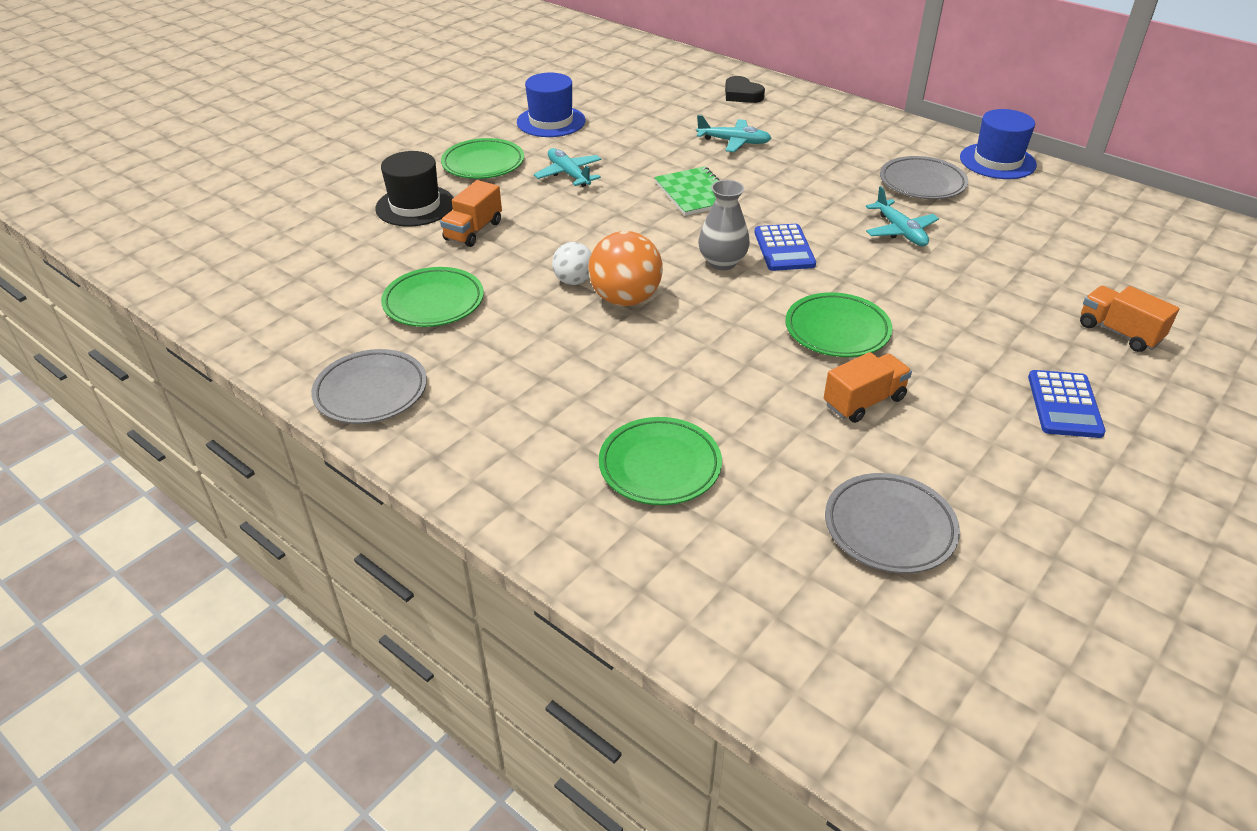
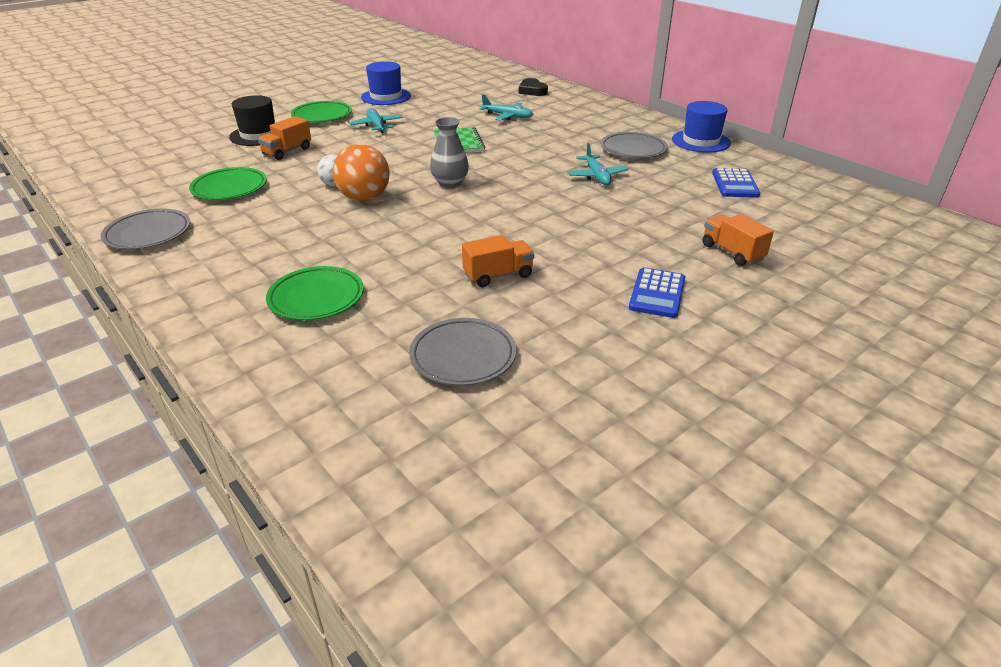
camera: 10 degrees right, 5 degrees down
(784, 248) = (501, 179): blue calculator -> blue calculator (735, 184)
(837, 330) = (507, 230): green plate -> none

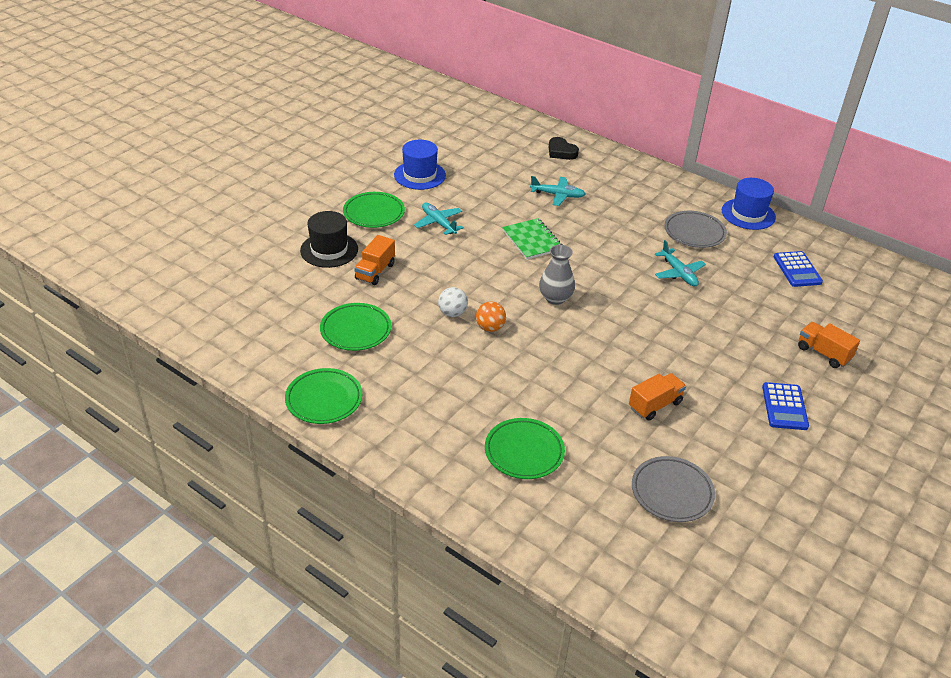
camera: 15 degrees left, 5 degrees up
(148, 234) = (324, 399): grey plate -> green plate
(364, 198) = (490, 327): orange ball -> orange ball, size x0.59

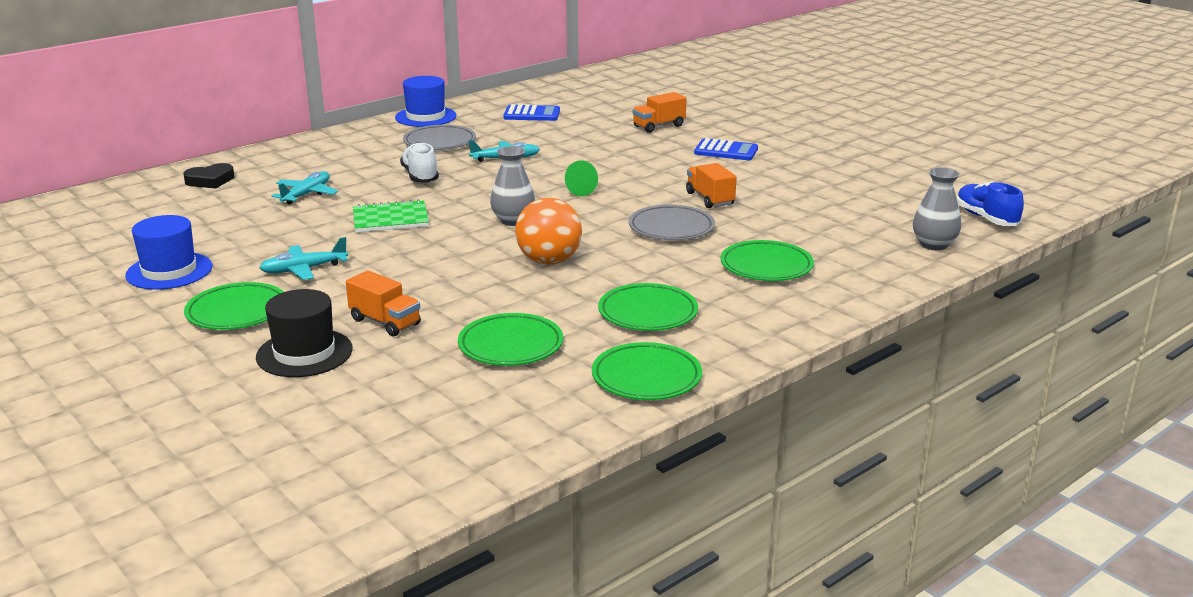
camera: 75 degrees left, 15 degrees down
(419, 390) = (648, 313): none -> green plate
(452, 313) = (509, 279): white ball -> none
(490, 327) = (549, 261): orange ball -> orange ball, size x1.69
(617, 237) = (420, 176): none -> white shoe
(618, 574) = (934, 245): none -> grey vase
(634, 322) = (577, 190): none -> green cone
(672, 492) = (830, 209): grey plate -> grey plate (671, 228)
(709, 625) = (986, 218): none -> blue shoe

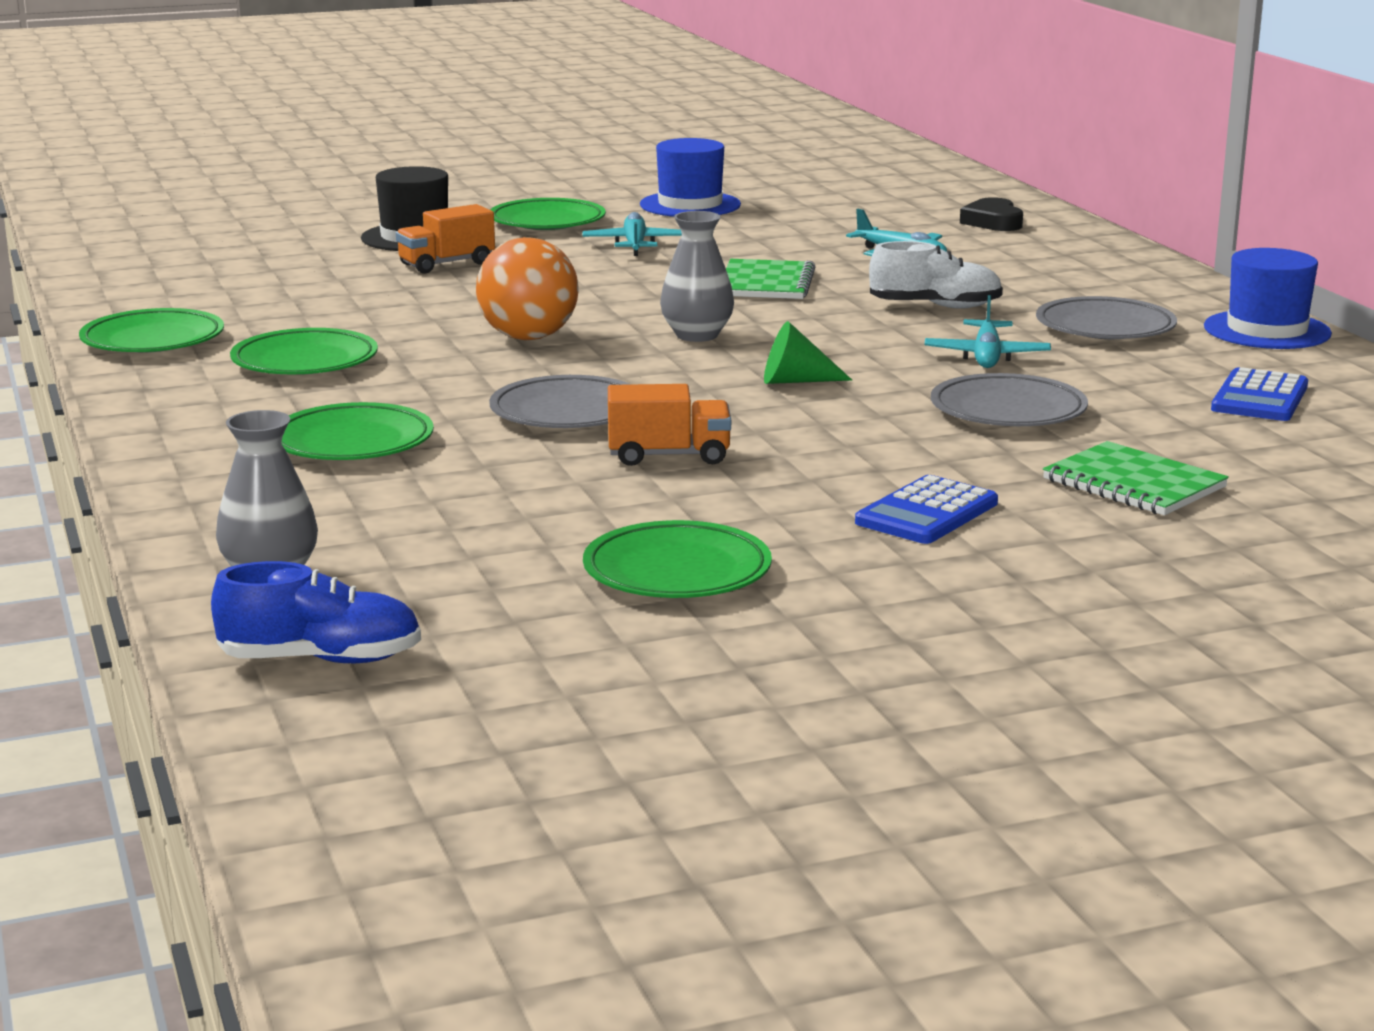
camera: 110 degrees right, 5 degrees down
(510, 345) = (315, 301): green plate -> green plate (677, 572)
(587, 149) = (1008, 411): none -> grey plate
(659, 126) = (1133, 484): orange truck -> green notebook

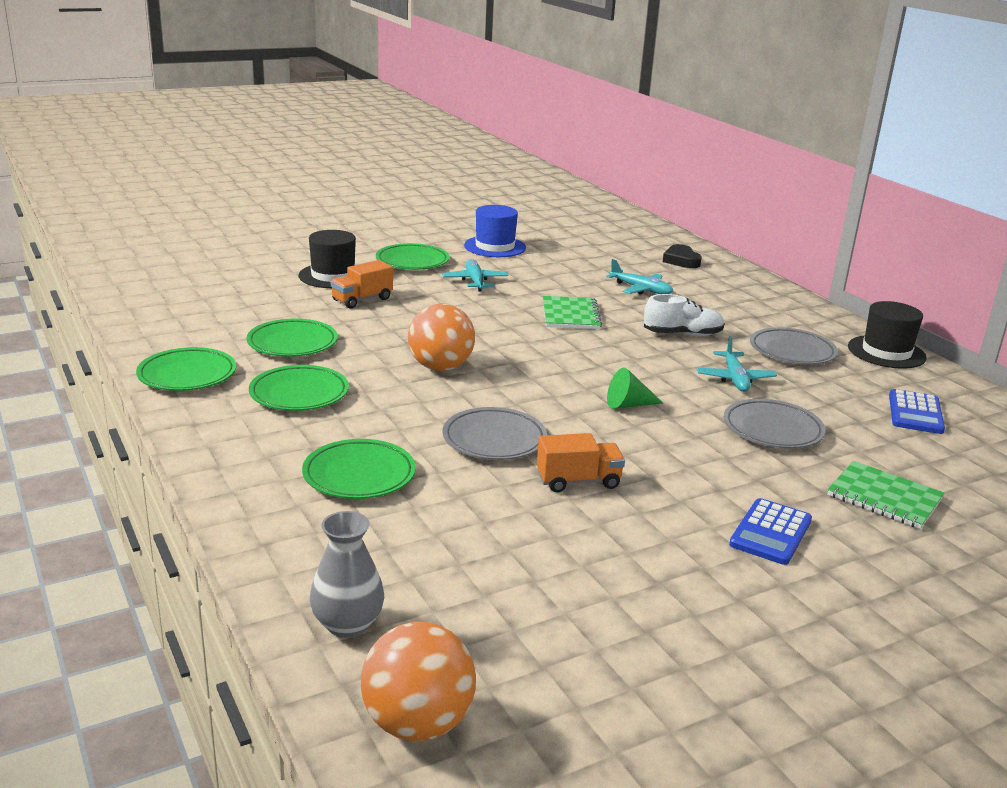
camera: 10 degrees left, 5 degrees up
(320, 659) = (417, 723): blue shoe -> orange ball
(677, 572) = (634, 604): green plate -> green plate (292, 343)
(697, 335) = (547, 363): grey vase -> none
(1267, 330) = (886, 352): blue hat -> black hat

